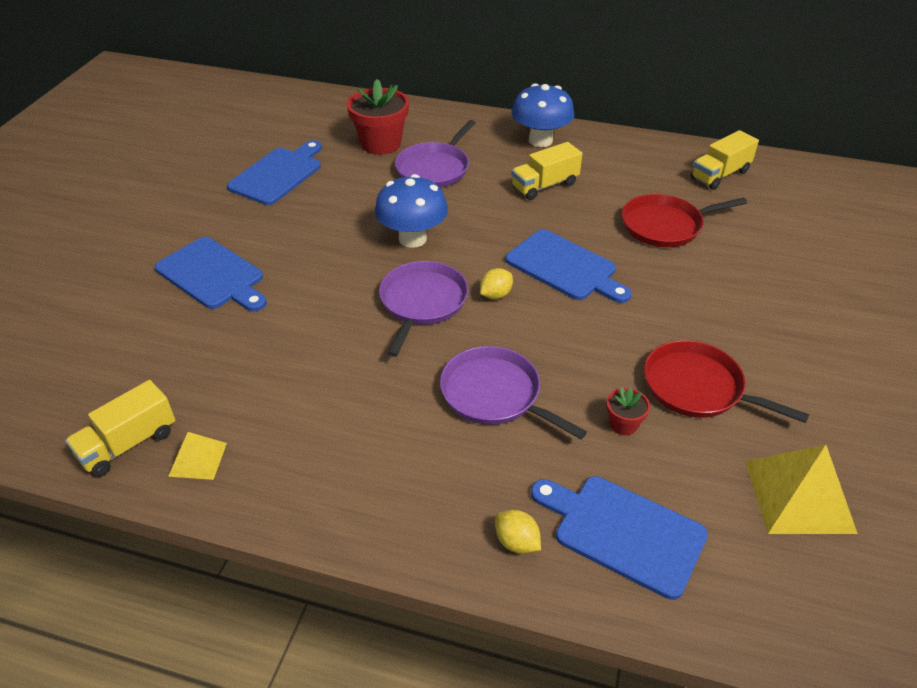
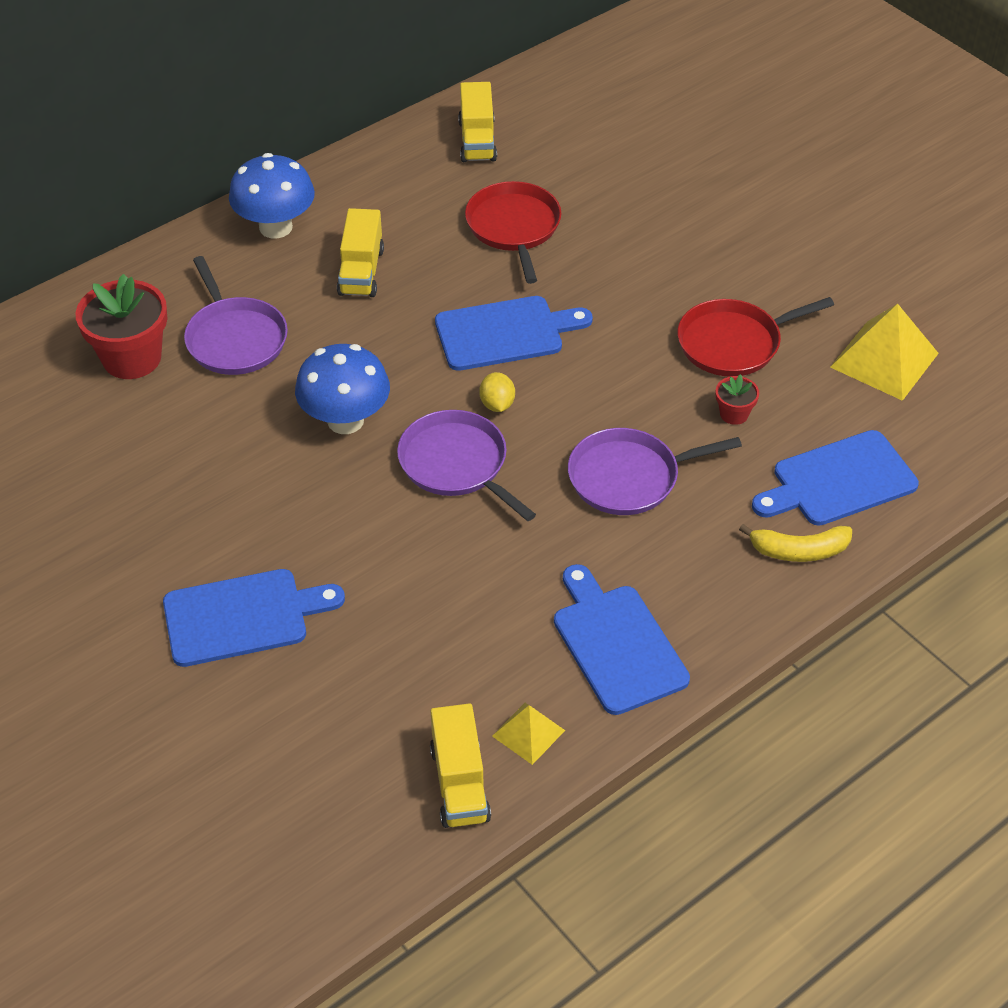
camera: 55 degrees left, 5 degrees up
(278, 174) = (95, 478): blue cutting board -> blue cutting board (616, 644)
(516, 542) = (799, 551): yellow lemon -> yellow banana
(665, 225) = (514, 227): red pan -> red pan turned 150 degrees clockwise

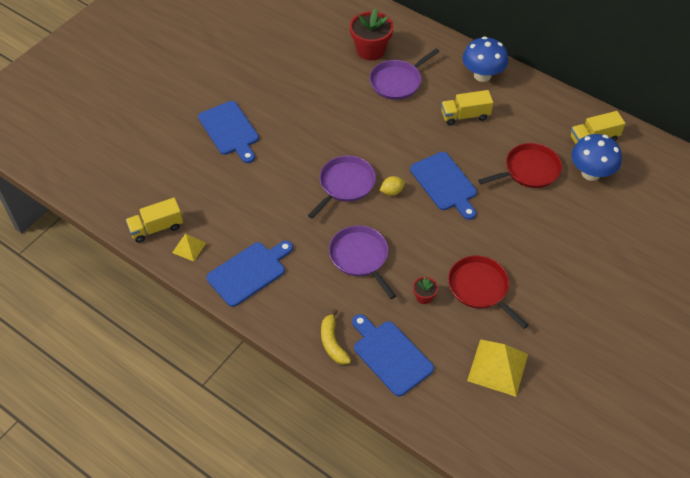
camera: 75 degrees right, 5 degrees up
(345, 420) = (359, 135): blue mushroom -> blue mushroom (591, 173)

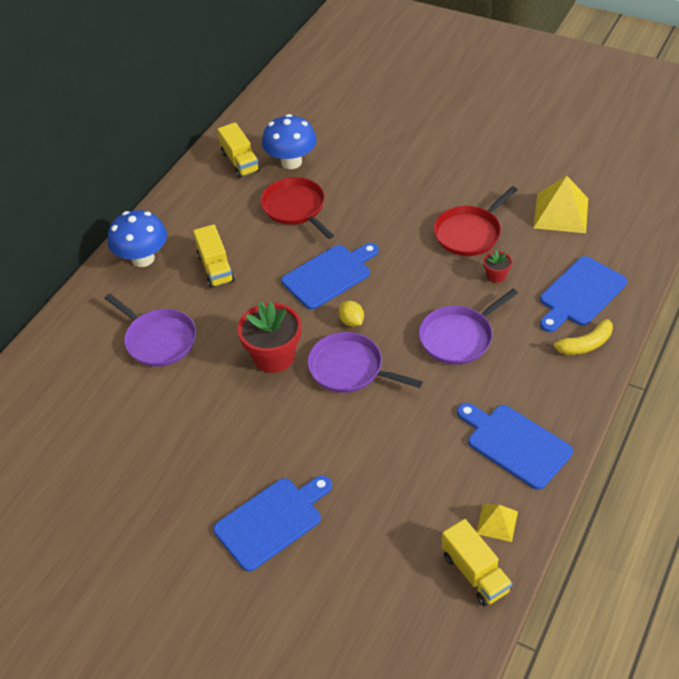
camera: 95 degrees left, 5 degrees down
(370, 50) = (96, 377): red flower pot -> red flower pot (274, 356)

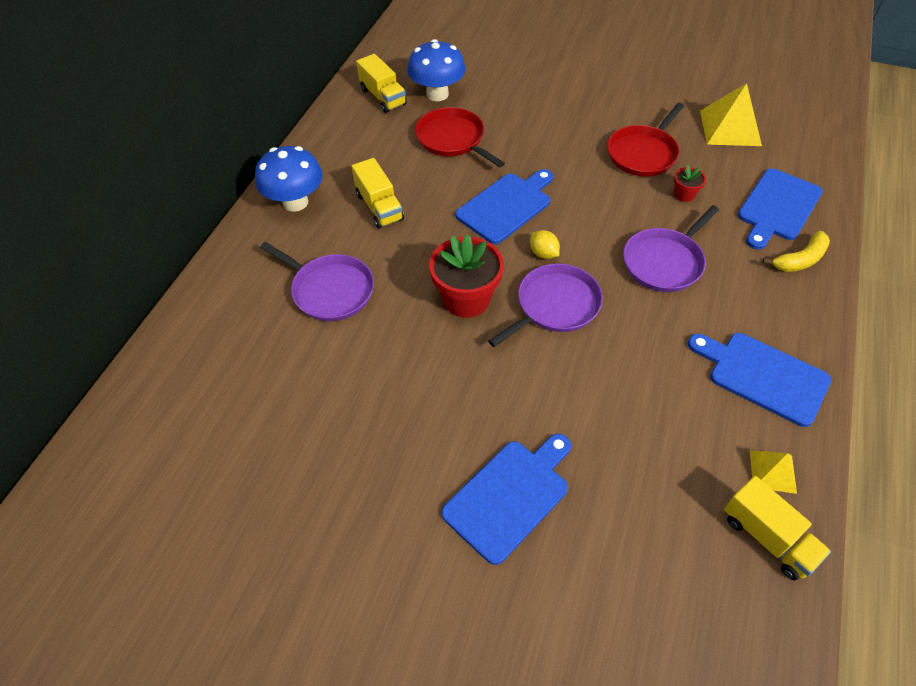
camera: 10 degrees left, 5 degrees up
(349, 368) = (554, 305): purple pan -> purple pan turned 120 degrees clockwise

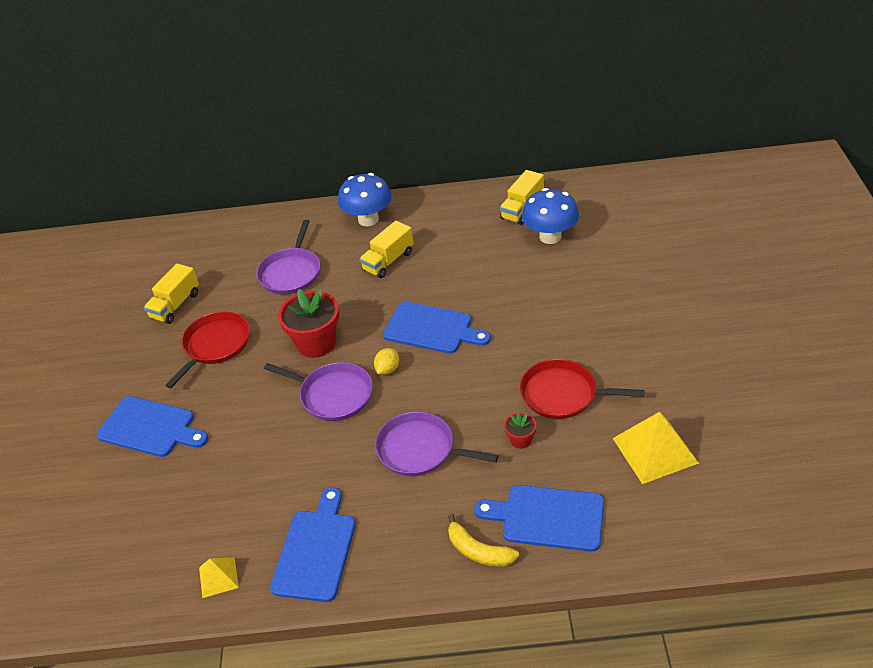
camera: 70 degrees right, 10 degrees down
(452, 139) = (495, 268): red pan -> red pan (215, 345)
(767, 537) = (157, 585): yellow truck -> yellow truck (175, 305)

